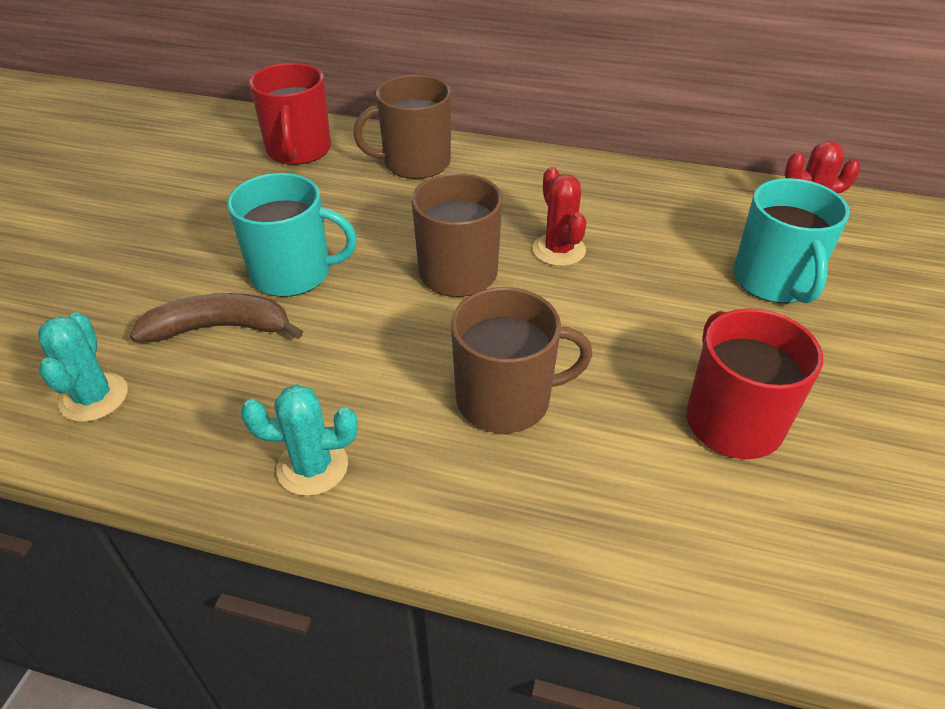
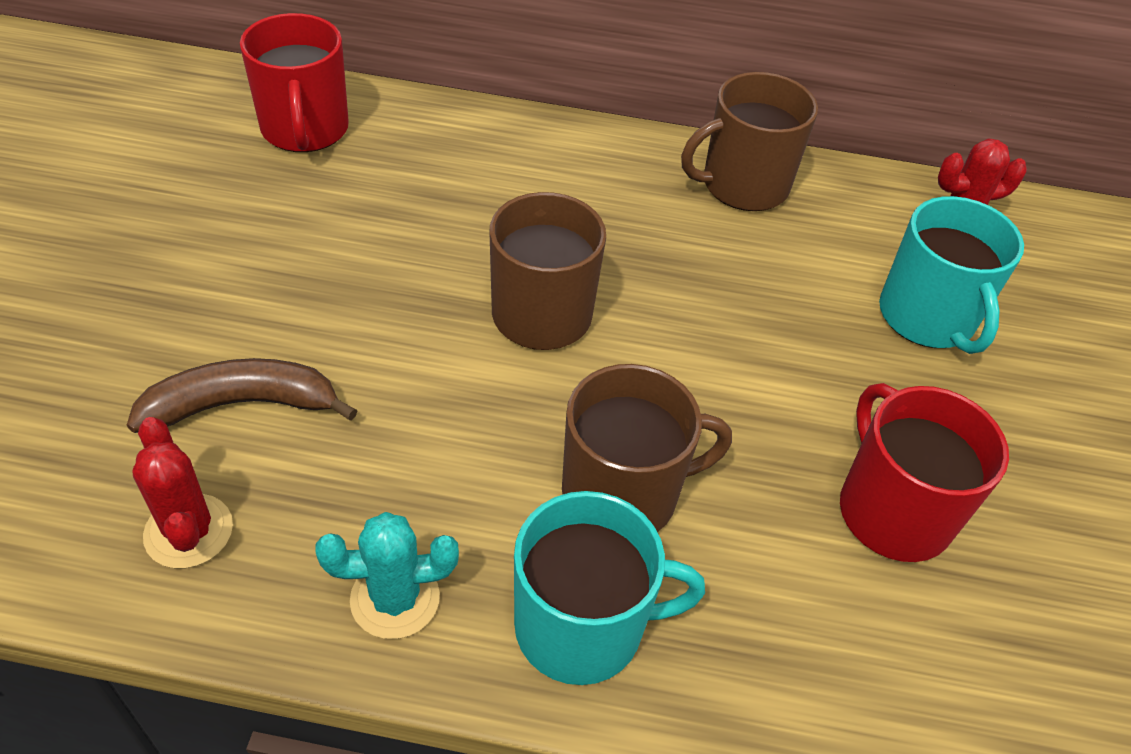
camera: 10 degrees left, 5 degrees up
(94, 397) = (90, 513): turquoise cactus -> none
(293, 273) = (327, 320): turquoise mug -> turquoise mug (582, 626)
(415, 163) = (464, 149): brown mug -> brown mug (743, 185)
(559, 250) = (664, 278): red cactus -> red cactus (188, 531)

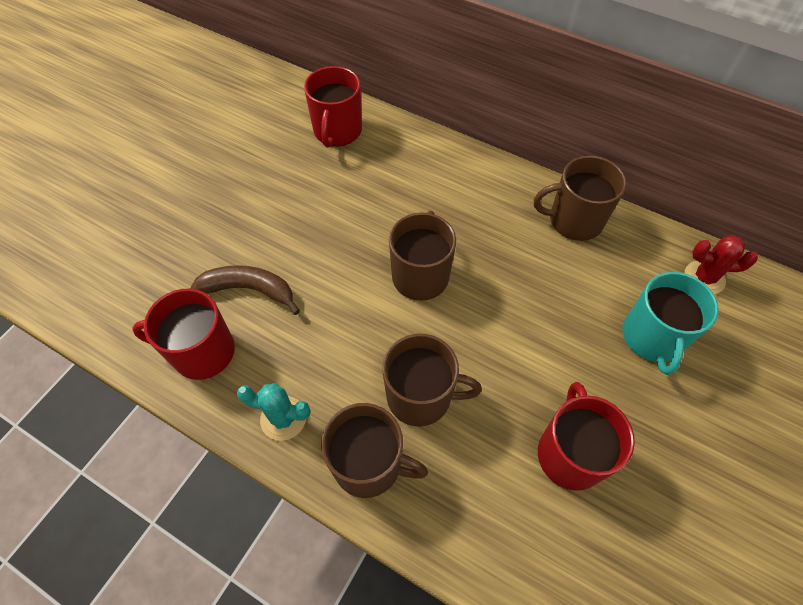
camera: 25 degrees right, 10 degrees up
(188, 531) = (202, 352): red cactus -> red mug
(582, 626) = (369, 464): turquoise mug -> brown mug

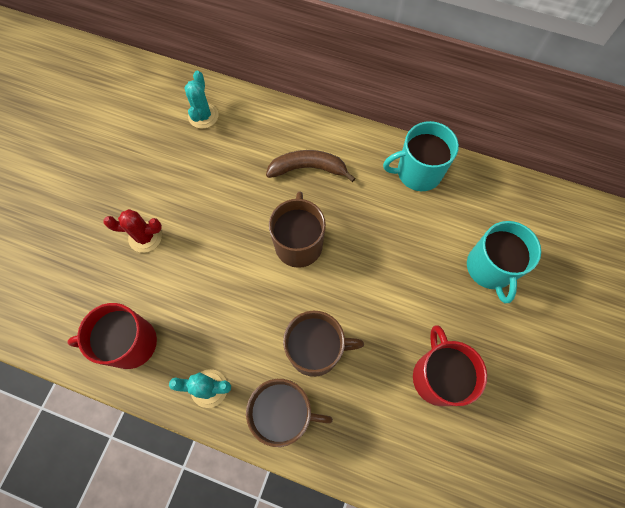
camera: 10 degrees left, 10 degrees up
(249, 290) = (157, 280): brown banana -> brown banana (308, 168)
(337, 131) = (203, 116): red mug -> turquoise cactus
(574, 220) = (418, 172): brown mug -> turquoise mug
(704, 278) = (526, 208): red cactus -> red cactus (145, 237)

